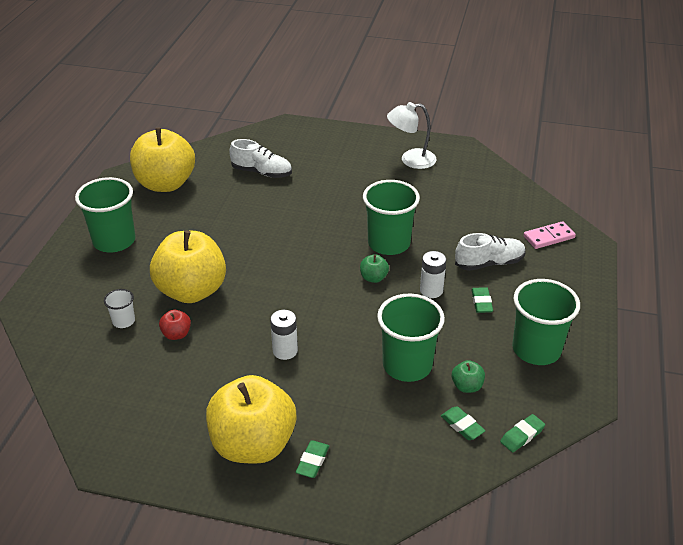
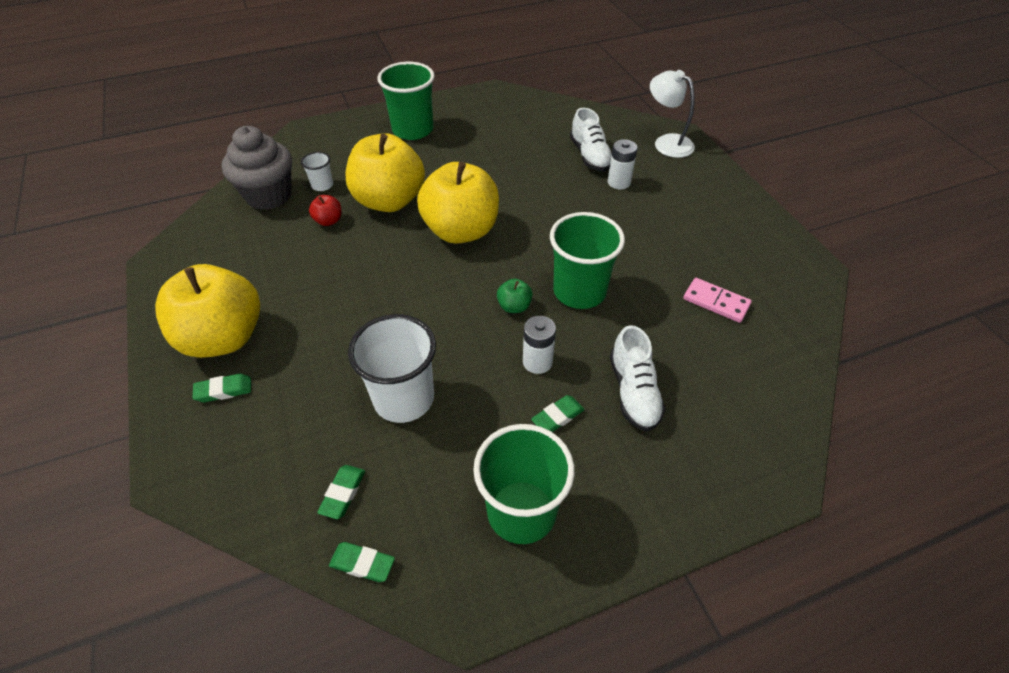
camera: 55 degrees right, 10 degrees up
(97, 359) = (269, 195): none -> grey cupcake
(165, 184) = (511, 115): yellow apple -> yellow apple (461, 231)
(285, 351) = (357, 296): white battery -> white battery (619, 182)
(407, 365) = (403, 398): green cup -> white cup
(411, 160) = (737, 240): white lamp -> white lamp (667, 142)
(467, 386) = (408, 468): green apple -> none
(489, 263) = (633, 392): white shoe -> white shoe turned 45 degrees clockwise
(548, 237) = (744, 429): pink domino -> pink domino (716, 302)

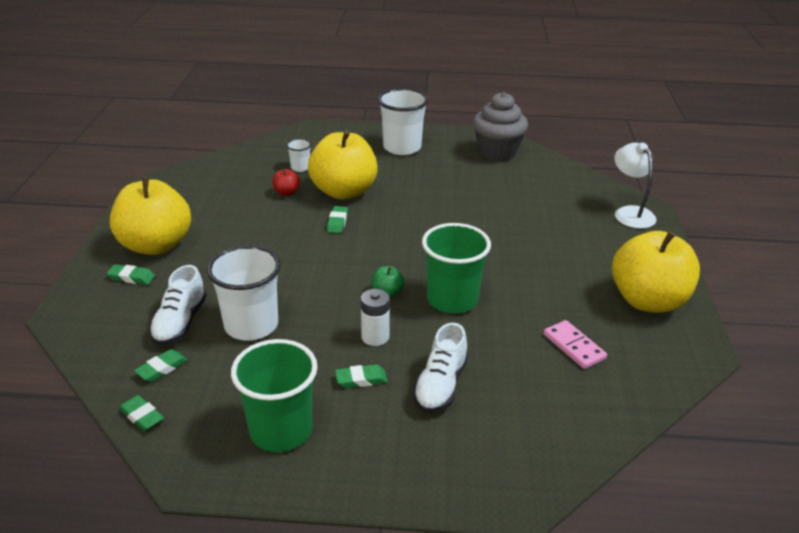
camera: 25 degrees right, 15 degrees down
(269, 195) = (255, 164): grey cupcake -> grey cupcake (497, 152)
(408, 240) = (337, 222): none -> green eraser
(412, 130) = (402, 147): green cup -> white cup
(461, 231) = (385, 228): yellow apple -> yellow apple (648, 301)
(590, 156) = (545, 204): white shoe -> white shoe (180, 322)
(619, 182) = (556, 231): white battery -> none

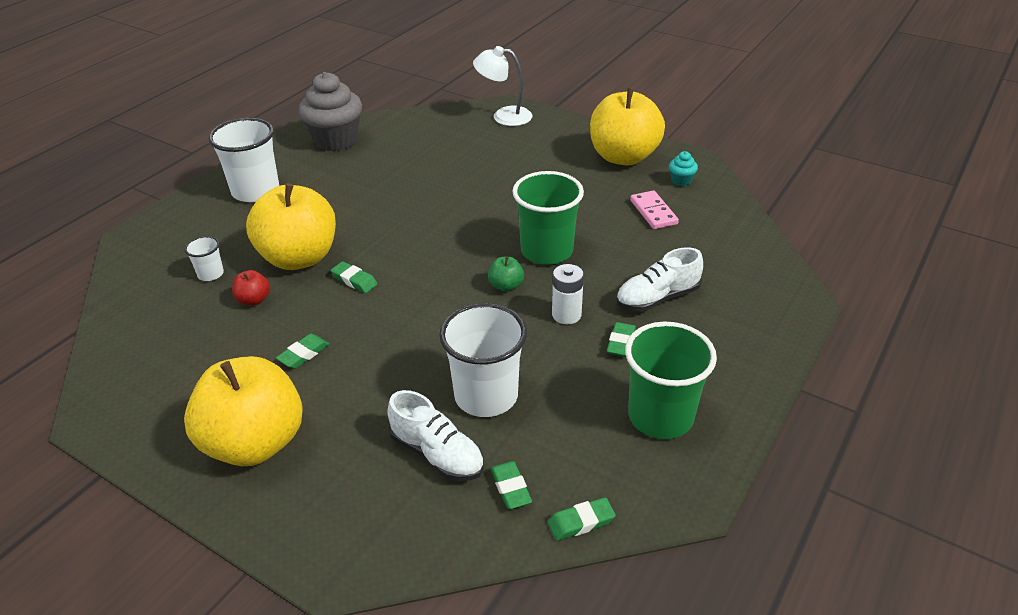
camera: 60 degrees left, 5 degrees up
(131, 277) = (307, 481): green eraser -> green eraser (303, 354)
(440, 385) = (657, 298): white shoe -> white shoe turned 105 degrees clockwise
(574, 346) = (653, 212): pink domino -> pink domino turned 75 degrees clockwise
(649, 351) = (681, 181): none -> turquoise cupcake

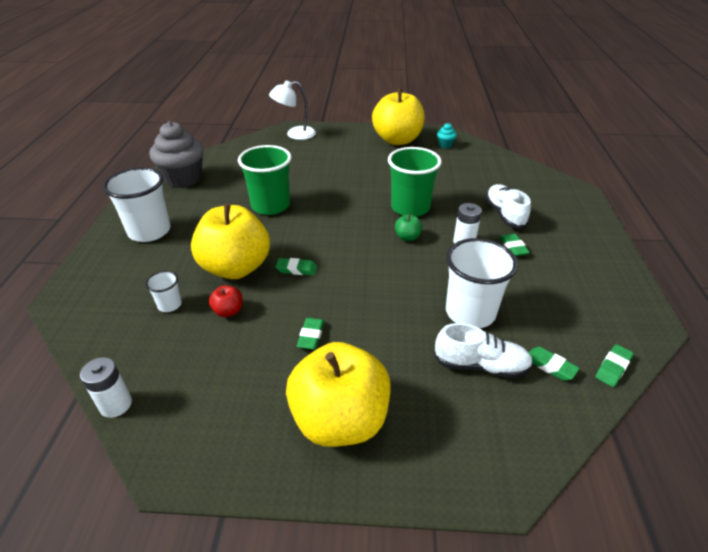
camera: 30 degrees left, 0 degrees up
(98, 348) = (116, 404): none -> white battery
(653, 212) = (449, 166): pink domino -> none
(657, 298) = (504, 214): white shoe -> white shoe turned 135 degrees clockwise
(660, 416) = (582, 282): green cup -> green cup (270, 205)

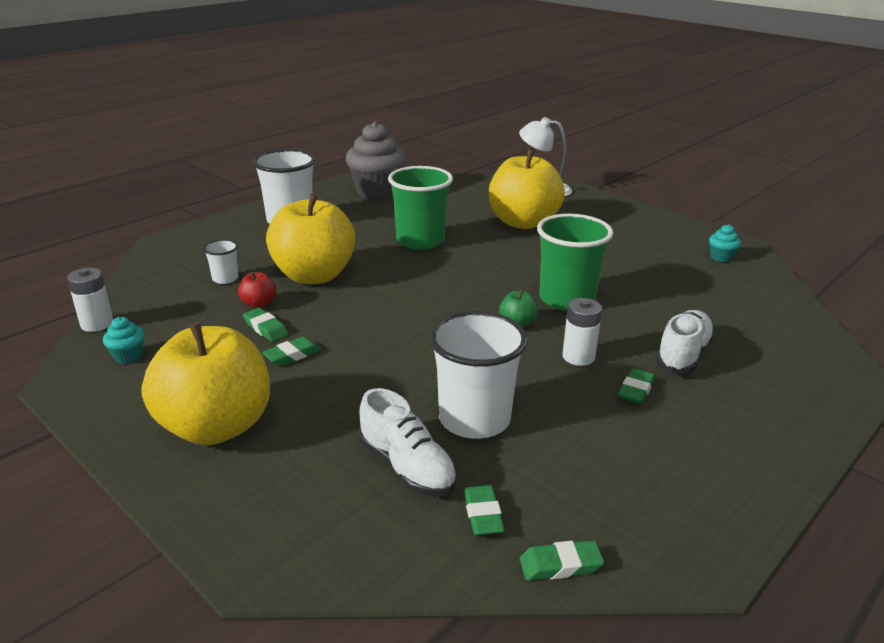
camera: 40 degrees right, 10 degrees down
(189, 413) = (128, 356): none -> turquoise cupcake
(296, 269) = (362, 300): green eraser -> green eraser (265, 328)
(397, 140) = (661, 232): yellow apple -> yellow apple (523, 222)

